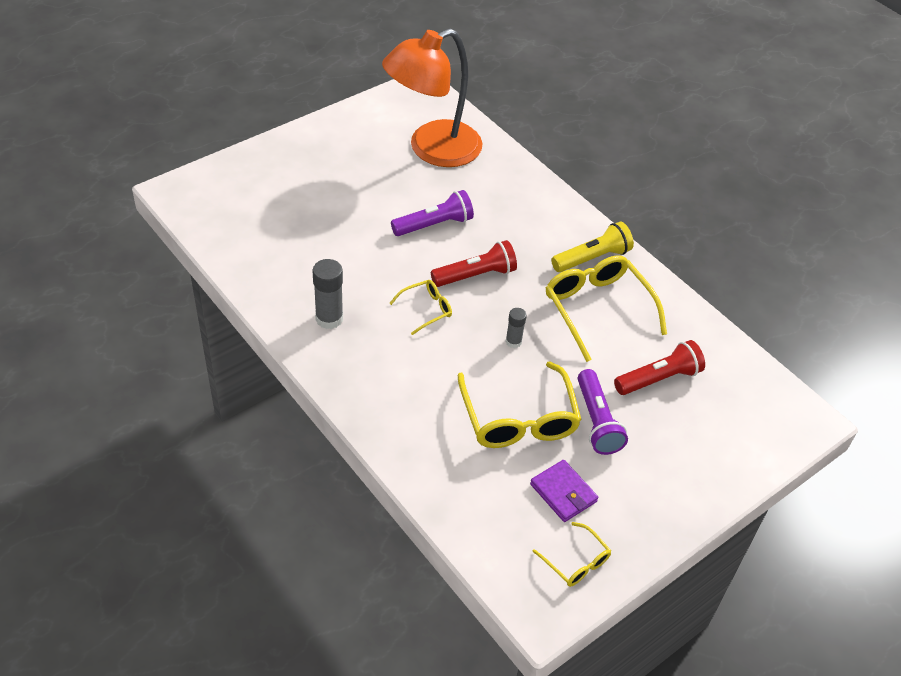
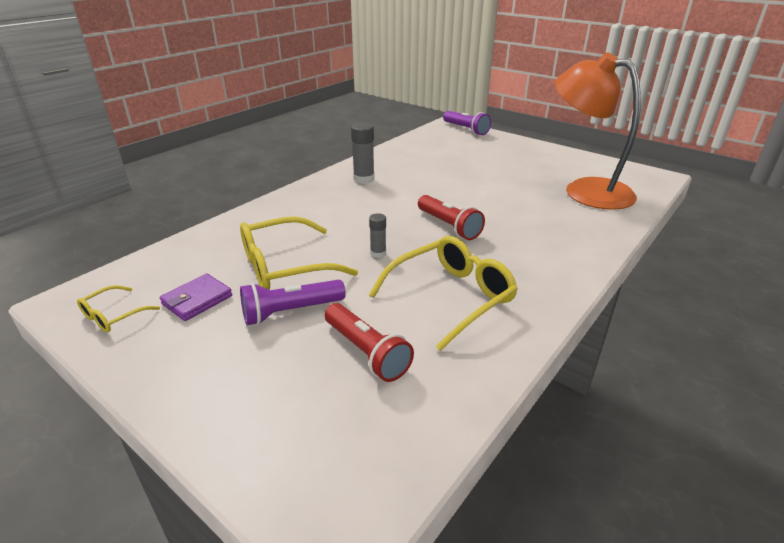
camera: 80 degrees right, 15 degrees down
(426, 309) = (394, 210): yellow glasses -> none
(434, 225) = (494, 202): purple flashlight -> purple flashlight (466, 129)
(592, 258) = (525, 286): yellow flashlight -> none

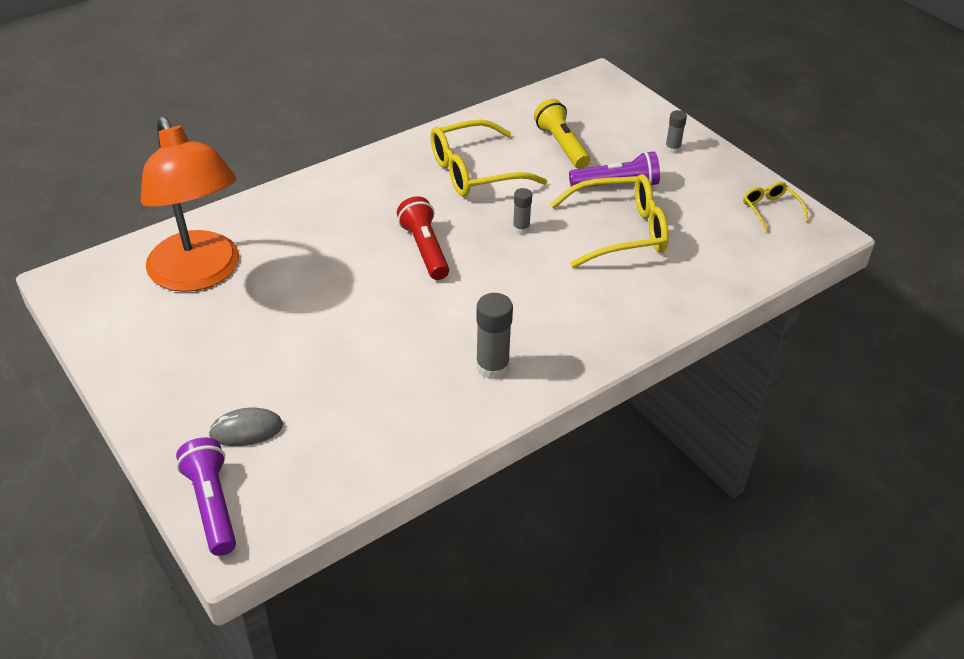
camera: 165 degrees left, 10 degrees up
(113, 316) = (770, 210): yellow glasses -> yellow glasses turned 75 degrees counterclockwise
(197, 300) = (701, 211): purple wallet -> none
(213, 379) = (672, 149): none -> grey glue stick
(366, 352) = (562, 145): red flashlight -> yellow flashlight
(476, 145) = (246, 430): none -> grey mouse

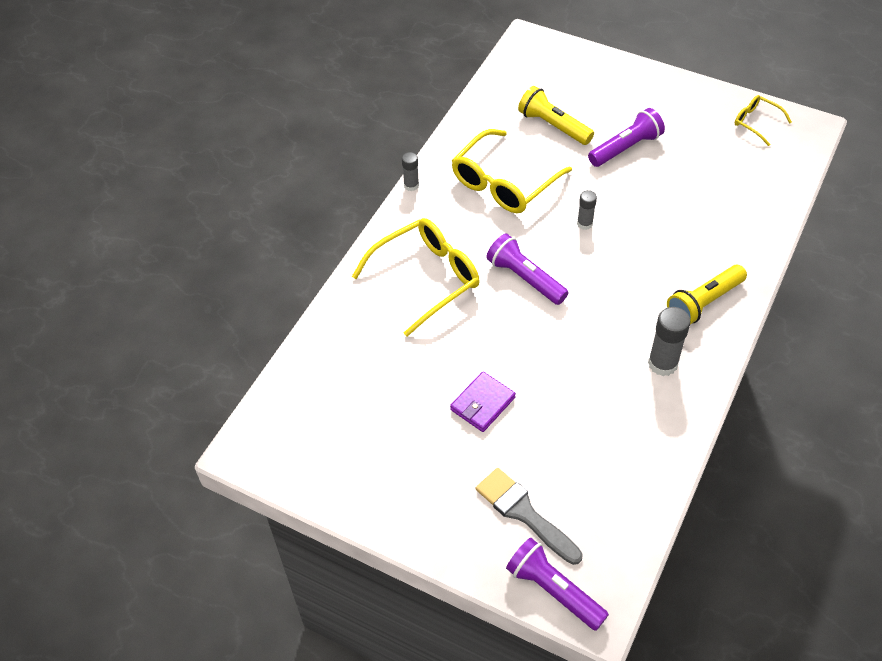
camera: 25 degrees left, 10 degrees up
(200, 274) = (360, 389): orange lamp -> none
(246, 430) = (524, 513): grey mouse -> grey brush
(293, 329) = (482, 404): none -> purple wallet
(425, 249) = (525, 278): red flashlight -> purple flashlight
(580, 334) = (703, 302): none -> yellow flashlight
(620, 231) = (662, 193): yellow glasses -> yellow glasses (426, 279)
(672, 149) = (642, 92): grey glue stick -> grey glue stick (411, 185)

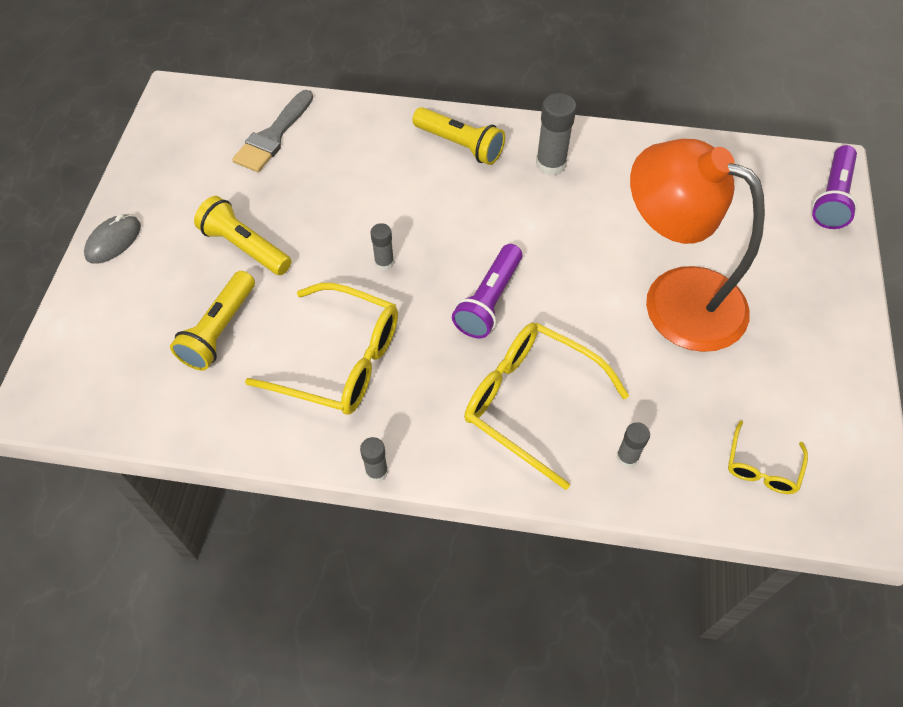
camera: 110 degrees left, 5 degrees up
(360, 320) = (627, 457): none -> grey glue stick
(482, 404) = (675, 298): purple wallet -> orange lamp
(524, 513) = (774, 235): grey brush -> grey brush (273, 136)
(626, 148) = (245, 247): purple flashlight -> yellow flashlight
(653, 81) = (113, 241): none -> grey mouse
(756, 122) = (176, 137): yellow glasses -> yellow glasses (762, 467)

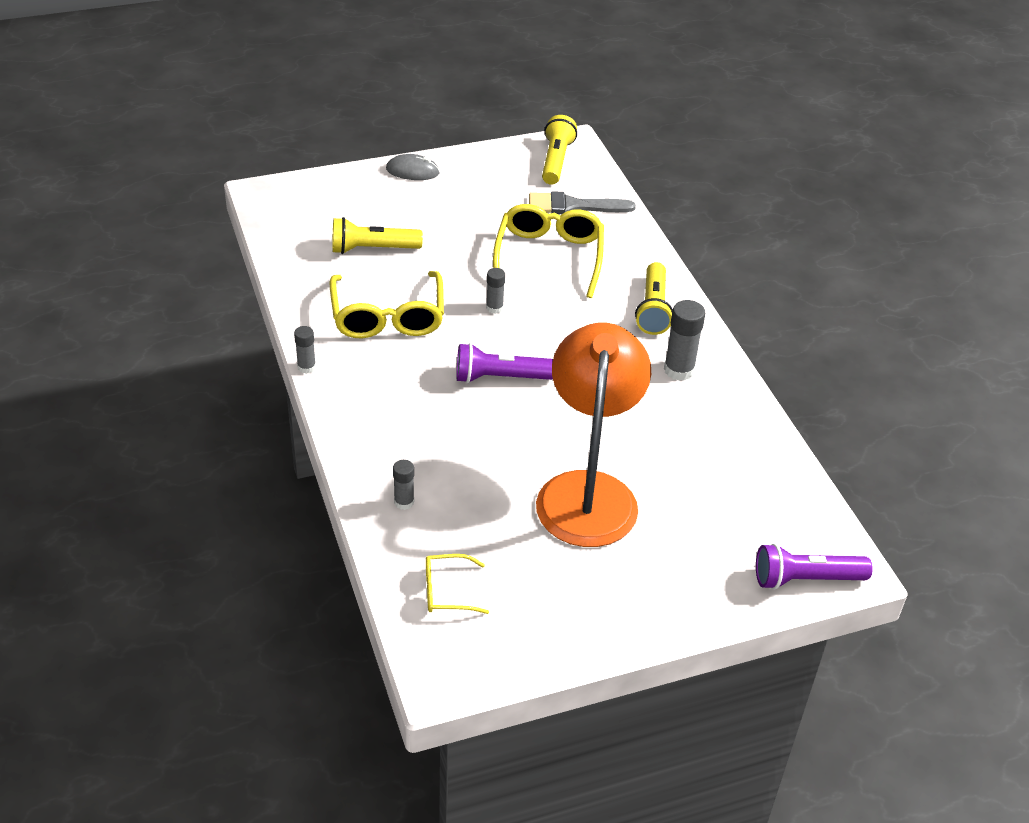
camera: 60 degrees right, 15 degrees down
(245, 247) = (454, 233): yellow flashlight -> yellow flashlight (556, 161)
(531, 403) = (418, 431): yellow glasses -> yellow glasses (549, 257)

